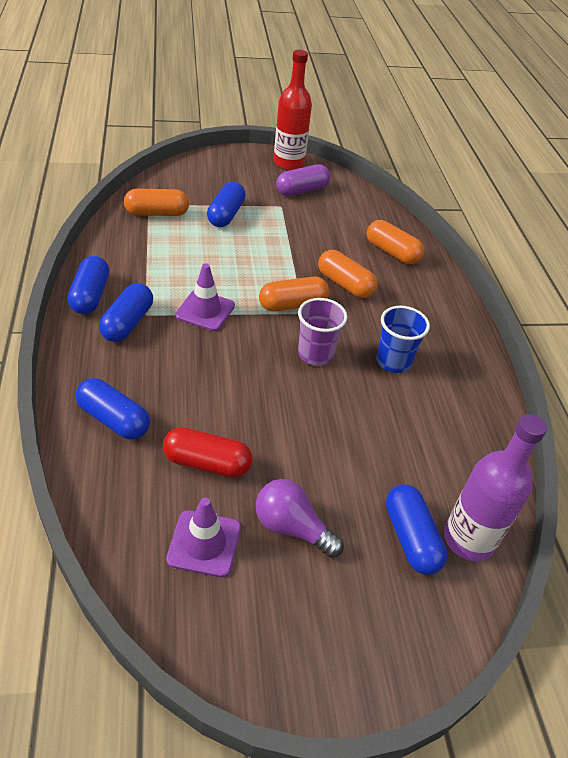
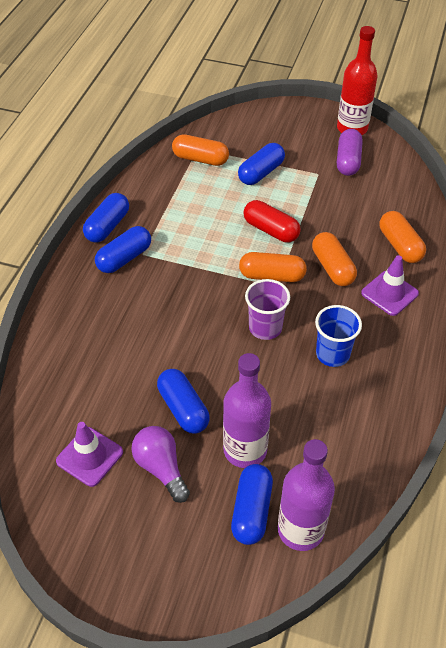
camera: 30 degrees right, 5 degrees up
(114, 419) = (74, 338): blue capsule -> blue capsule (183, 409)
(205, 310) = (192, 262): purple traffic cone -> purple traffic cone (389, 293)
(207, 463) = (124, 395): red capsule -> red capsule (271, 230)
(302, 190) = (348, 161): purple capsule -> purple capsule turned 75 degrees counterclockwise
(367, 479) = (245, 450): none -> purple bottle

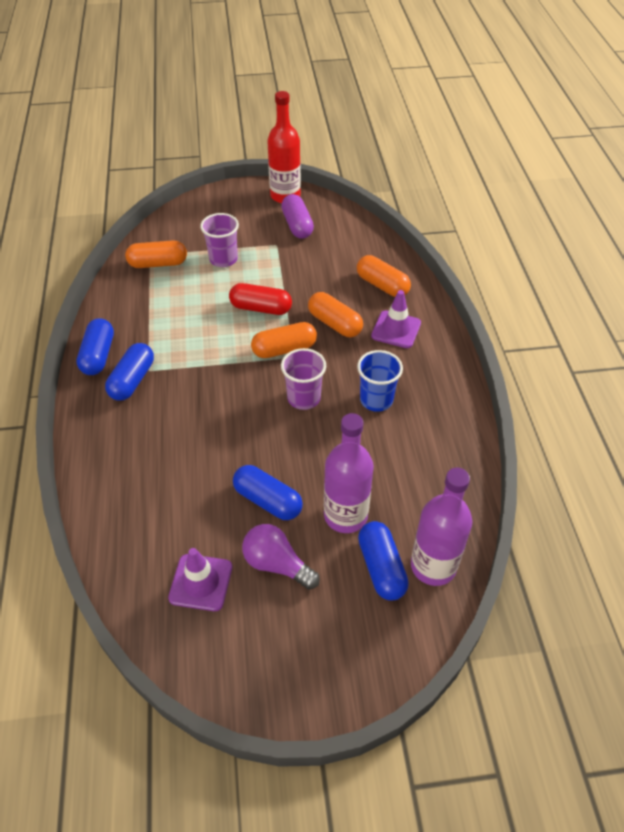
camera: 25 degrees left, 0 degrees up
(261, 173) = (223, 259): blue capsule -> purple cup

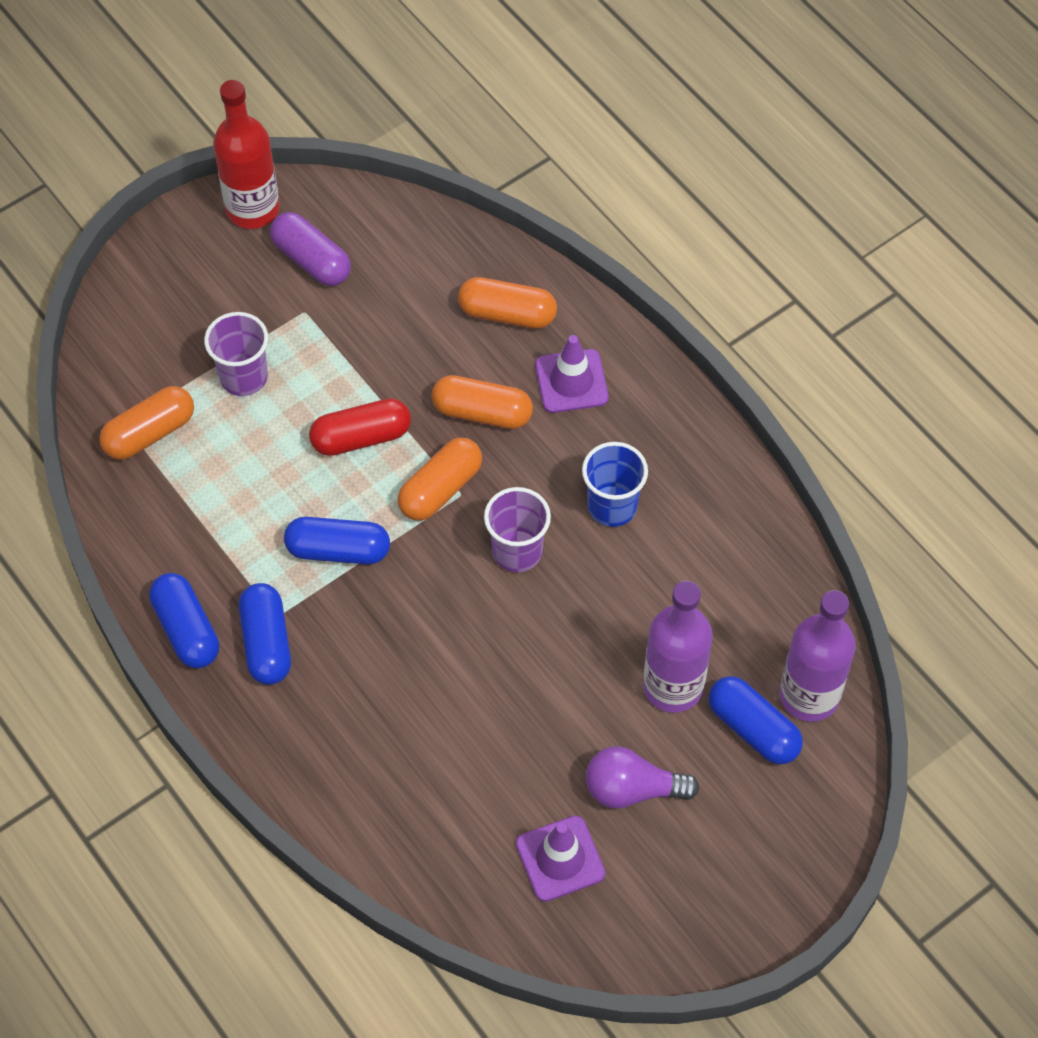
camera: 30 degrees left, 10 degrees up
(268, 500) = (568, 717): blue capsule -> blue capsule (338, 550)

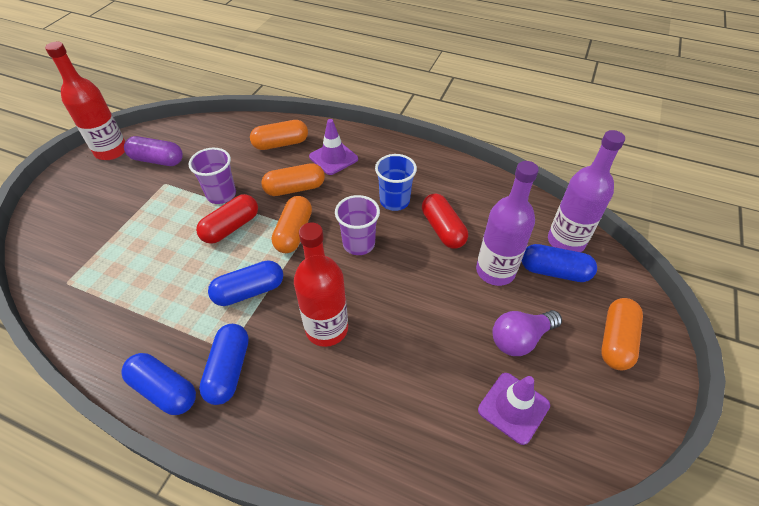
camera: 30 degrees left, 10 degrees down
(150, 433) = (87, 281): orange capsule -> orange capsule (616, 340)
(244, 377) = (140, 227): purple cup -> purple cup (221, 194)
(266, 643) = (229, 370): blue capsule -> blue capsule turned 45 degrees clockwise
(405, 651) = (326, 328): none -> red bottle
(648, 587) = (442, 229): none -> red capsule

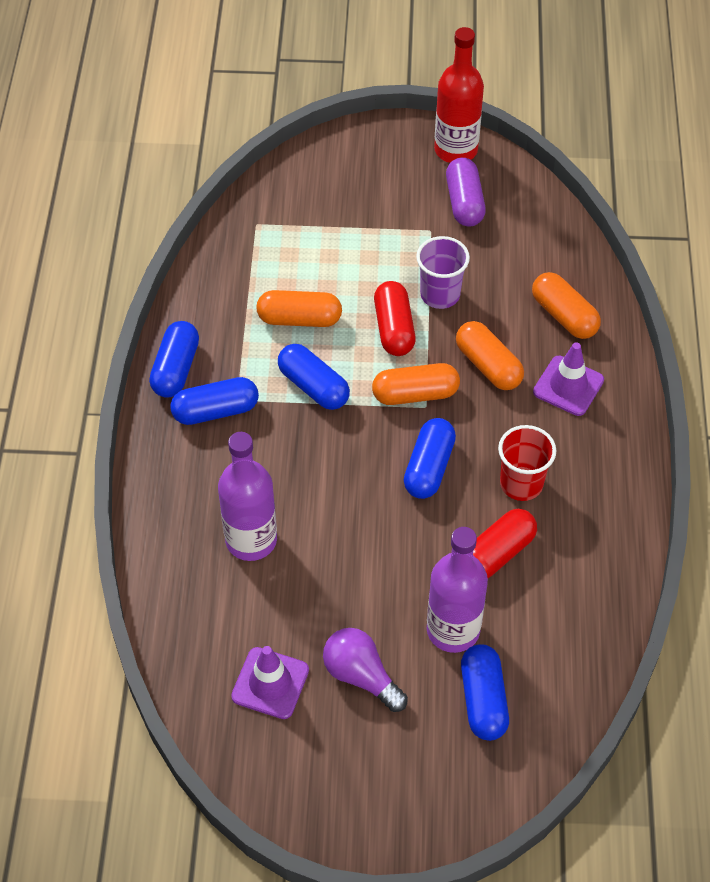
camera: 70 degrees right, 5 degrees up
(231, 227) = (394, 328): red capsule -> red capsule turned 60 degrees clockwise
(326, 328) = (296, 477): red bottle -> none
(359, 244) = (429, 467): purple cup -> blue capsule
(394, 201) = (521, 484): blue cup -> red cup
(566, 241) = (545, 708): purple bottle -> purple bottle (251, 540)
(616, 340) = (401, 784): orange capsule -> orange capsule (299, 319)

